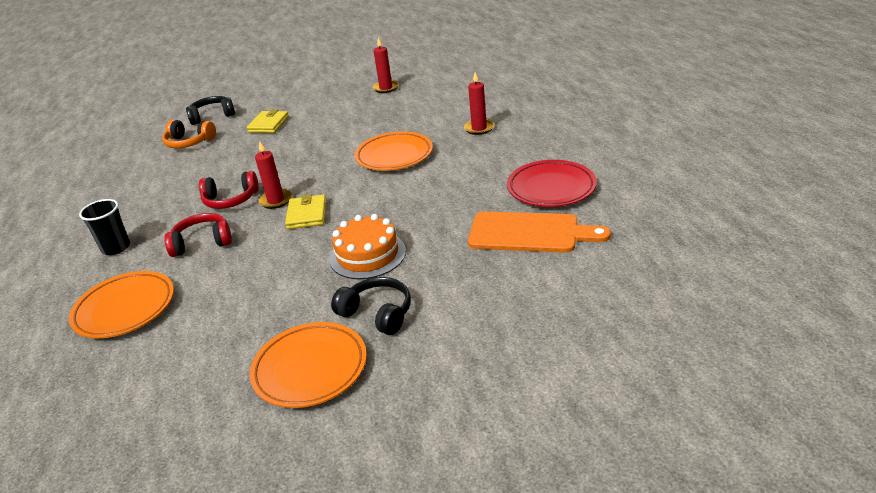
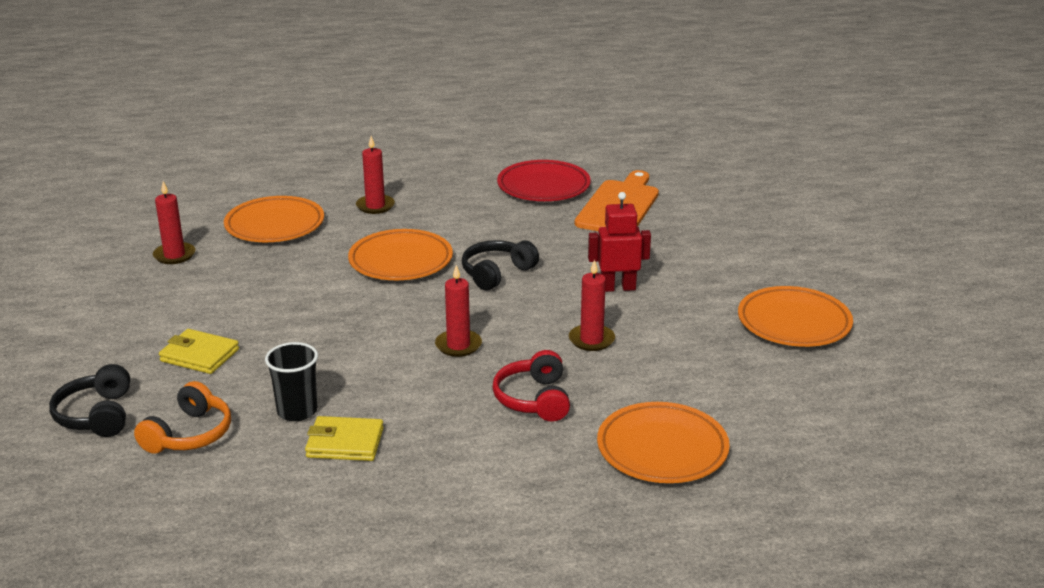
camera: 85 degrees left, 5 degrees down
(116, 248) = (507, 476): black cup -> black cup (297, 411)
(230, 200) = (431, 382): red headphones -> none
(281, 254) = (591, 340): none -> red candle
(307, 215) = (509, 323): yellow wallet -> yellow wallet (345, 443)
(367, 255) = (617, 288): orange cake -> red robot
(377, 314) = (720, 287): black headphones -> black headphones (496, 273)
(435, 104) = (275, 225): none -> orange plate

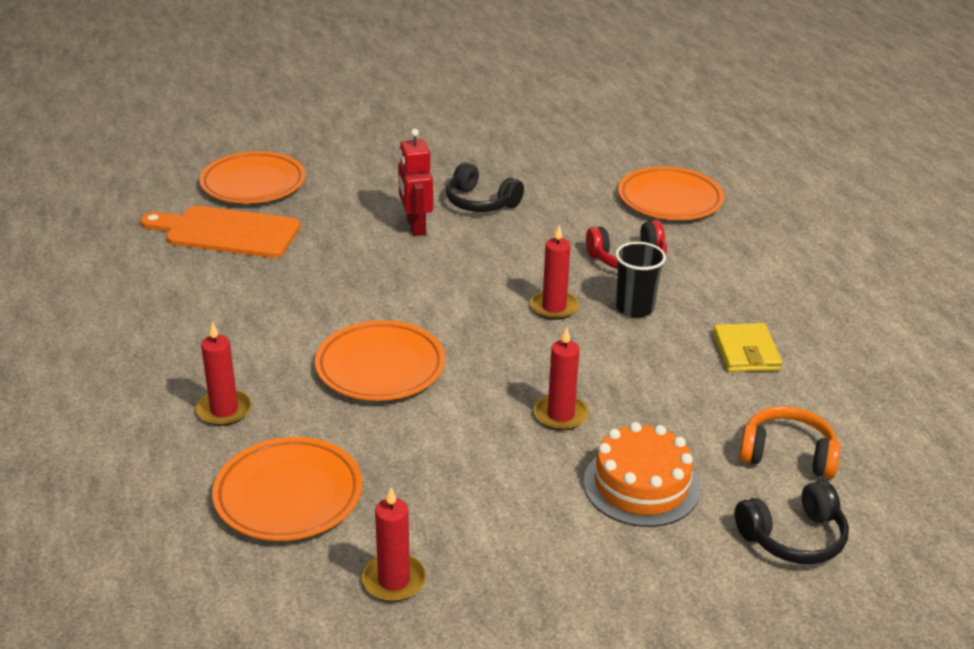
camera: 100 degrees left, 5 degrees up
(199, 355) = (641, 485): yellow wallet -> orange cake
(297, 411) = (712, 390): black cup -> black cup (635, 308)
(496, 273) = (398, 298): black headphones -> black headphones (480, 202)
(543, 187) = (170, 284): red plate -> none
(591, 340) = (518, 236): red candle -> red candle (560, 415)
(794, 323) = (459, 146): orange plate -> orange plate (253, 184)

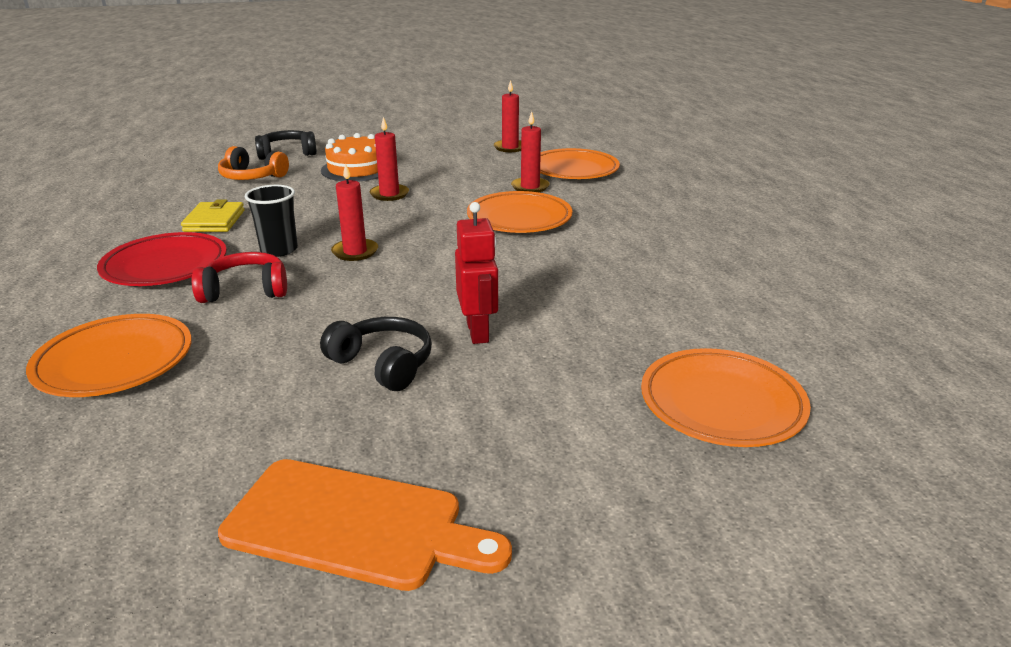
camera: 175 degrees left, 5 degrees down
(224, 410) = (632, 201): red candle -> red candle (530, 187)
(226, 232) = (714, 330): orange cutting board -> orange cutting board (354, 525)
(728, 284) = (165, 266): none -> red plate

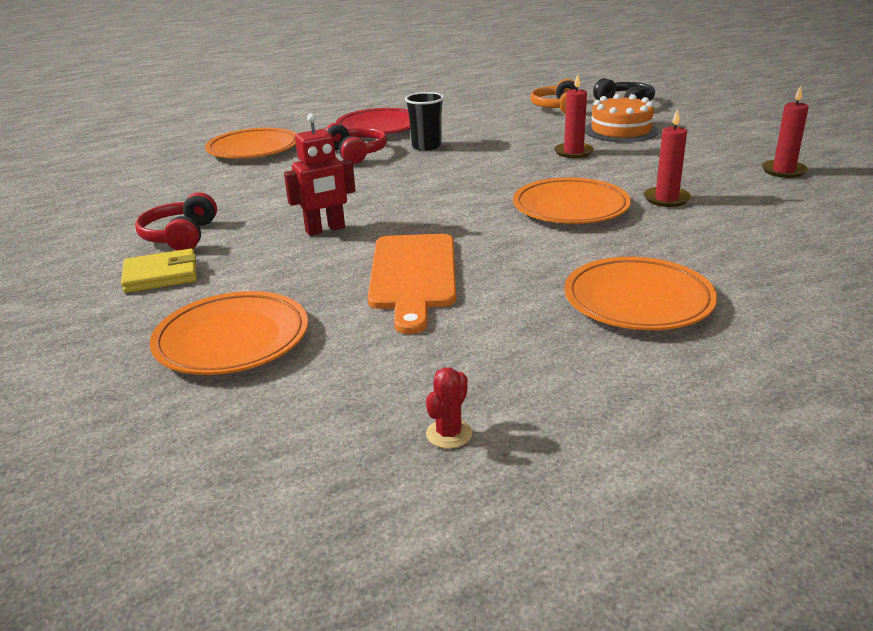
camera: 75 degrees right, 0 degrees up
(214, 221) = (461, 120): yellow wallet -> yellow wallet (161, 275)
(354, 525) = (95, 237): orange cutting board -> orange cutting board (413, 275)
(355, 252) = (440, 167): red candle -> none
(383, 364) = (268, 210): black headphones -> none
(417, 436) = (180, 236): none -> red headphones
(573, 170) = (755, 211): orange plate -> orange plate (638, 301)
(873, 318) = (449, 434): none -> red cactus

